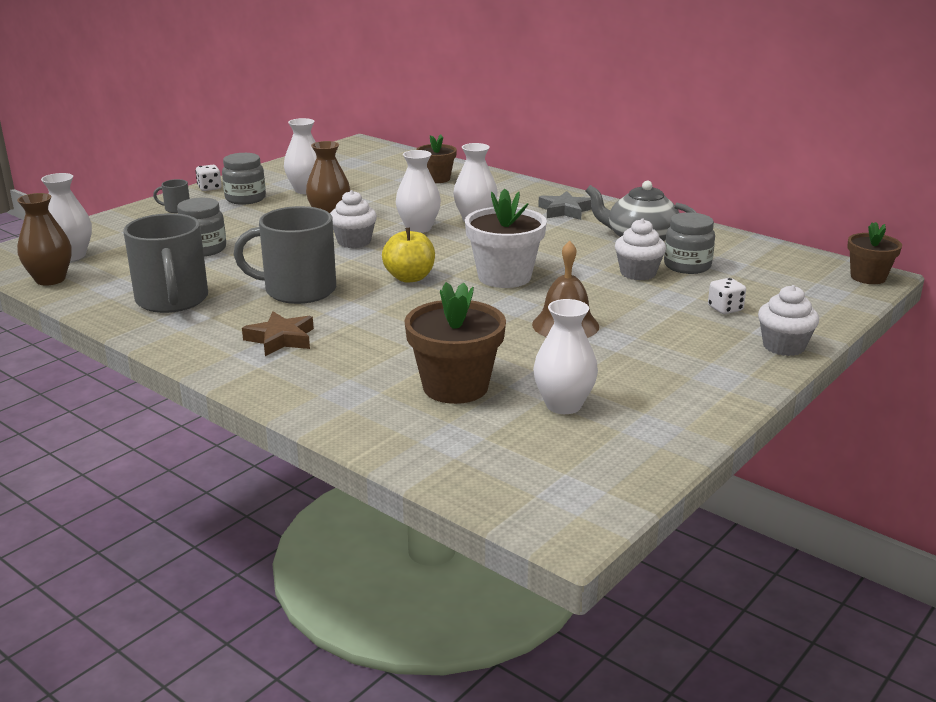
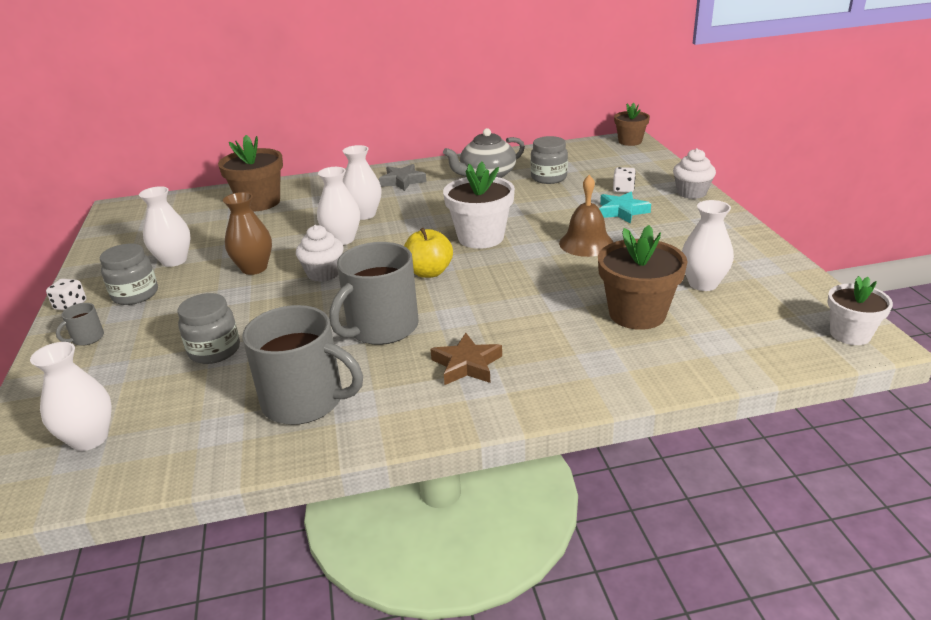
camera: 50 degrees left, 5 degrees up
(50, 279) = (130, 471): brown vase -> none
(436, 179) = (259, 202): brown flower pot -> brown flower pot, size x1.58
(562, 514) = (850, 334): none -> white flower pot
(638, 273) = (538, 195): white cupcake -> none
(668, 322) = (622, 211): none -> turquoise star

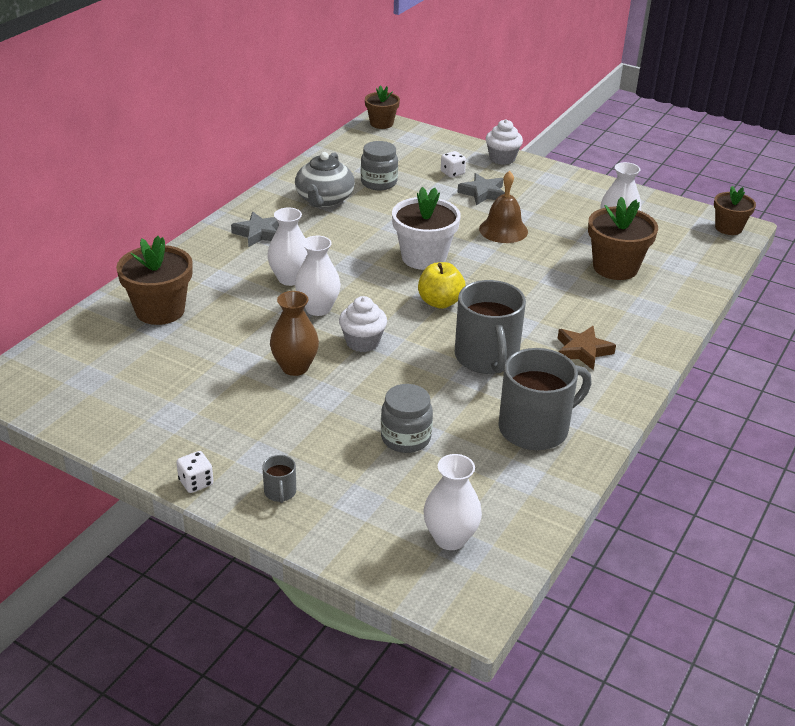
camera: 50 degrees left, 5 degrees up
(135, 294) = (237, 441): grey jar -> none
(174, 260) = (202, 398): white vase -> none
(622, 211) = (483, 193): turquoise star -> grey star
(850, 334) = (728, 228): white flower pot -> brown flower pot

